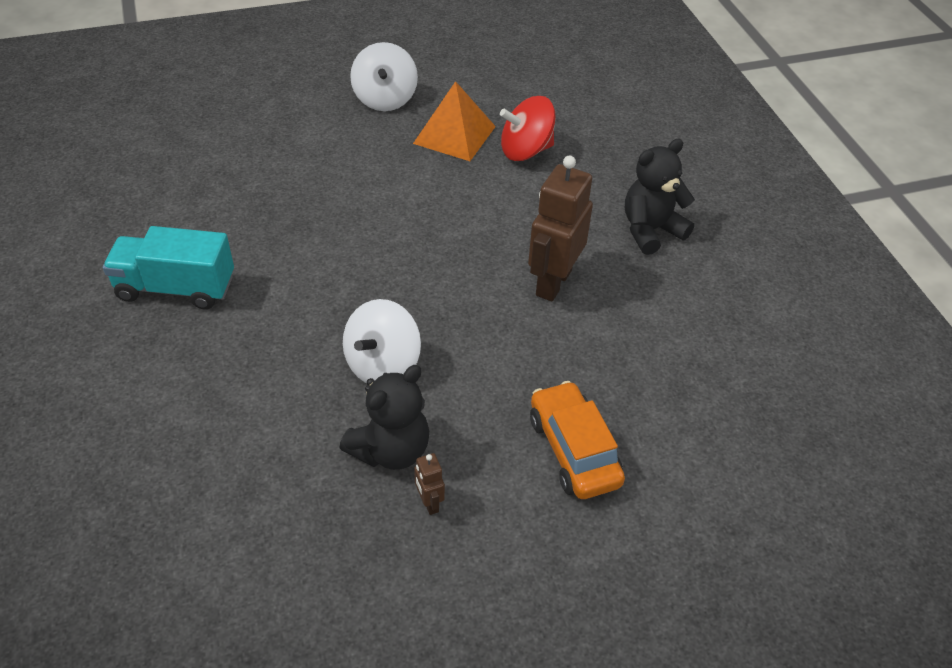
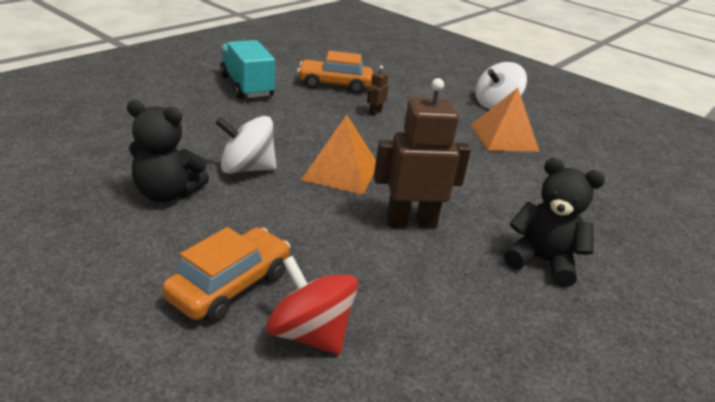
camera: 55 degrees right, 15 degrees down
(236, 204) = (334, 85): none -> orange car
(429, 503) = (125, 224): brown robot -> brown robot (375, 113)
(437, 291) = (341, 171): none -> orange pyramid
(526, 150) = (535, 171): red spinning top -> red spinning top (310, 333)

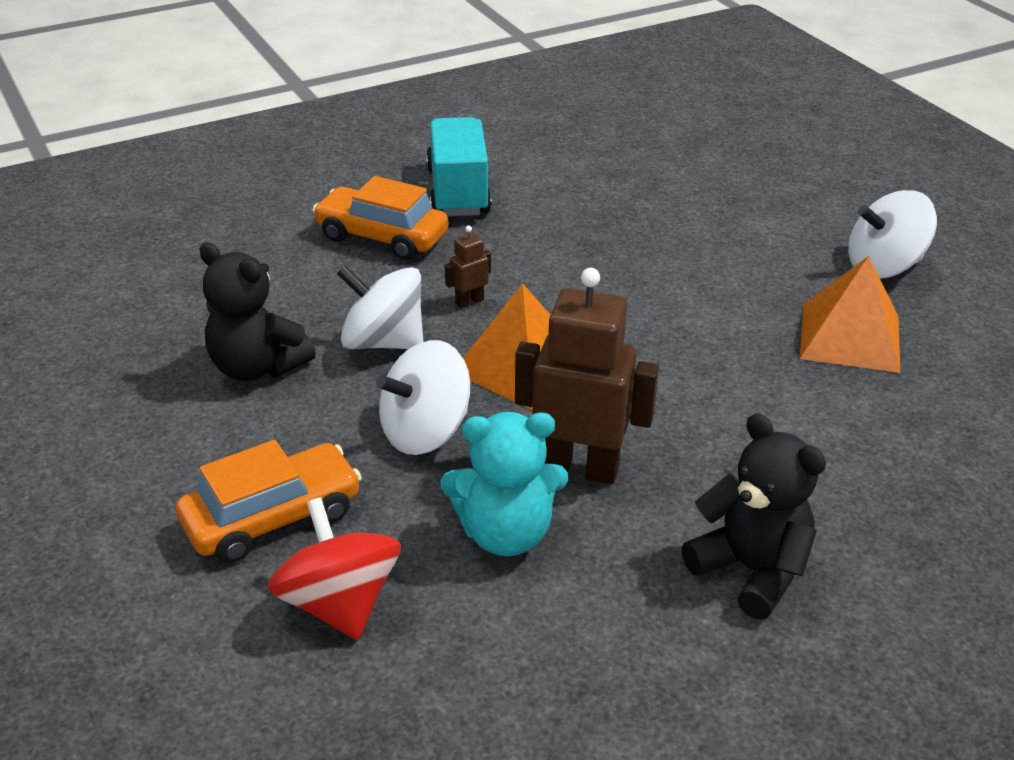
camera: 25 degrees right, 5 degrees up
(305, 216) = (425, 432): none -> white spinning top
(334, 85) = (605, 200): orange car -> orange car (382, 237)
(375, 113) = (643, 262): brown robot -> brown robot (469, 301)
(392, 267) = (505, 533): none -> turquoise teddy bear

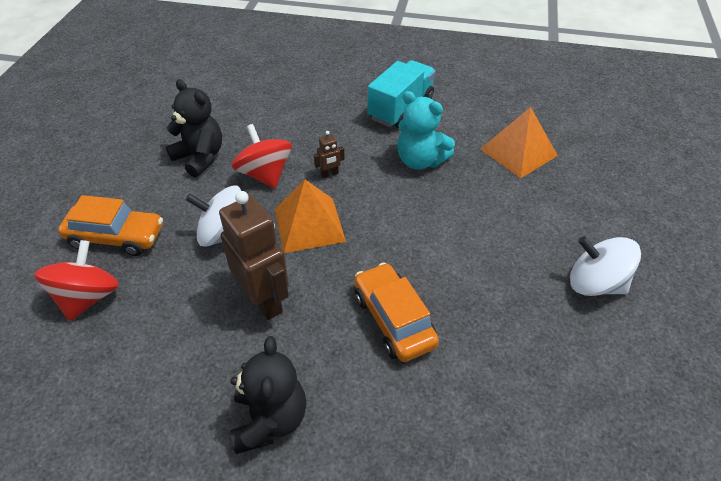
camera: 40 degrees right, 10 degrees up
(257, 367) = (200, 157): black teddy bear -> black teddy bear turned 150 degrees clockwise
(382, 237) = (333, 116): orange car -> orange car (393, 320)
(383, 342) = (265, 174): white spinning top -> red spinning top
(469, 301) = (329, 174): brown robot -> brown robot turned 150 degrees clockwise
(505, 533) = (190, 312): turquoise teddy bear -> turquoise teddy bear (420, 161)
(850, 337) = (510, 317): orange pyramid -> orange pyramid (518, 152)

